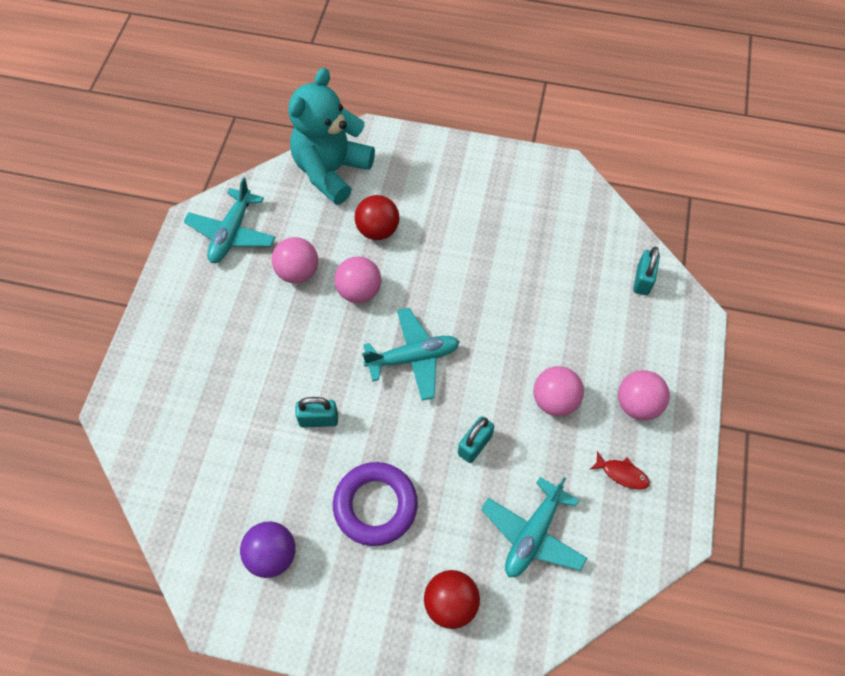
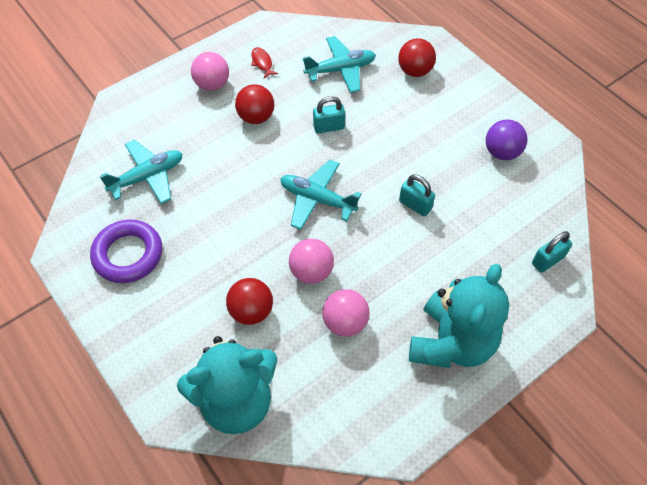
camera: 140 degrees left, 5 degrees down
(200, 315) = (451, 343): none -> turquoise teddy bear
(232, 233) = (373, 403): turquoise plane -> turquoise plane (147, 177)
(375, 505) = (418, 136): purple ring -> purple ring (128, 254)
(554, 400) = (256, 117): pink ball -> red ball
(642, 280) = (118, 141): turquoise padlock -> turquoise padlock (547, 260)

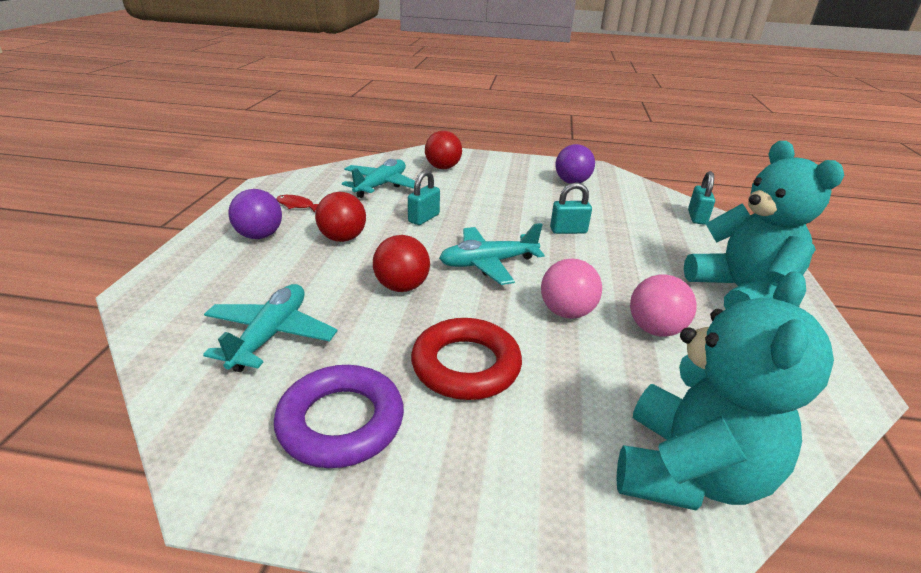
camera: 45 degrees left, 25 degrees down
(212, 85) = (259, 236): pink ball -> purple ball
(213, 265) = (466, 365): none -> red ring
(251, 311) = (566, 377): red ball -> red ball (402, 287)

